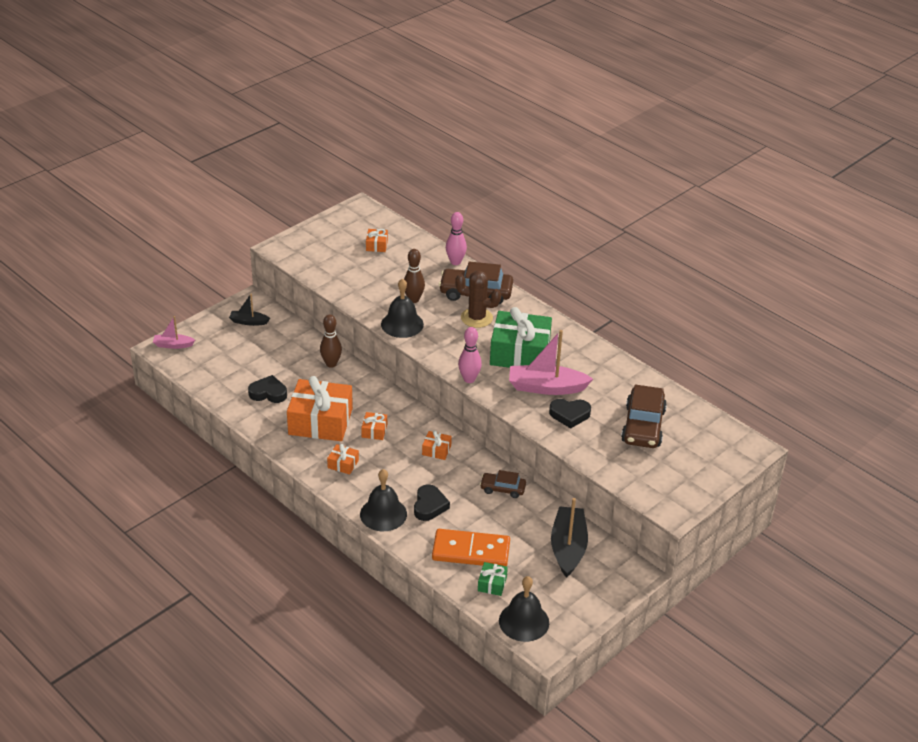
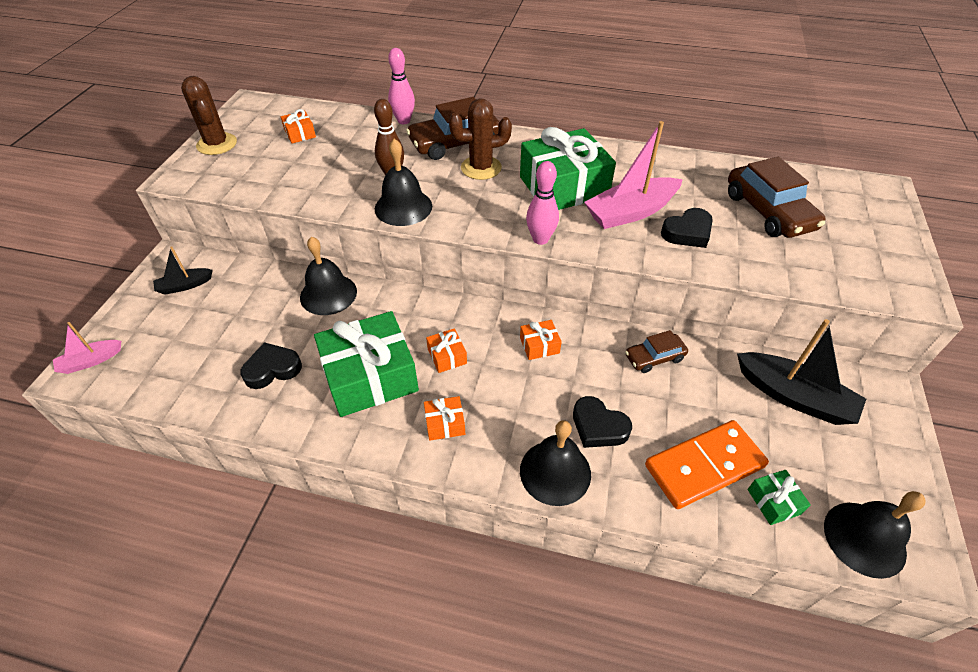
camera: 30 degrees left, 10 degrees up
(317, 233) = (217, 144): none -> brown cactus
(320, 421) = (370, 376): orange gift -> green gift
(331, 364) = (328, 294): brown bowling pin -> black bell
(429, 506) = (598, 426): black heart -> black heart turned 150 degrees clockwise
(568, 548) = (793, 396): black boat -> black boat turned 150 degrees clockwise

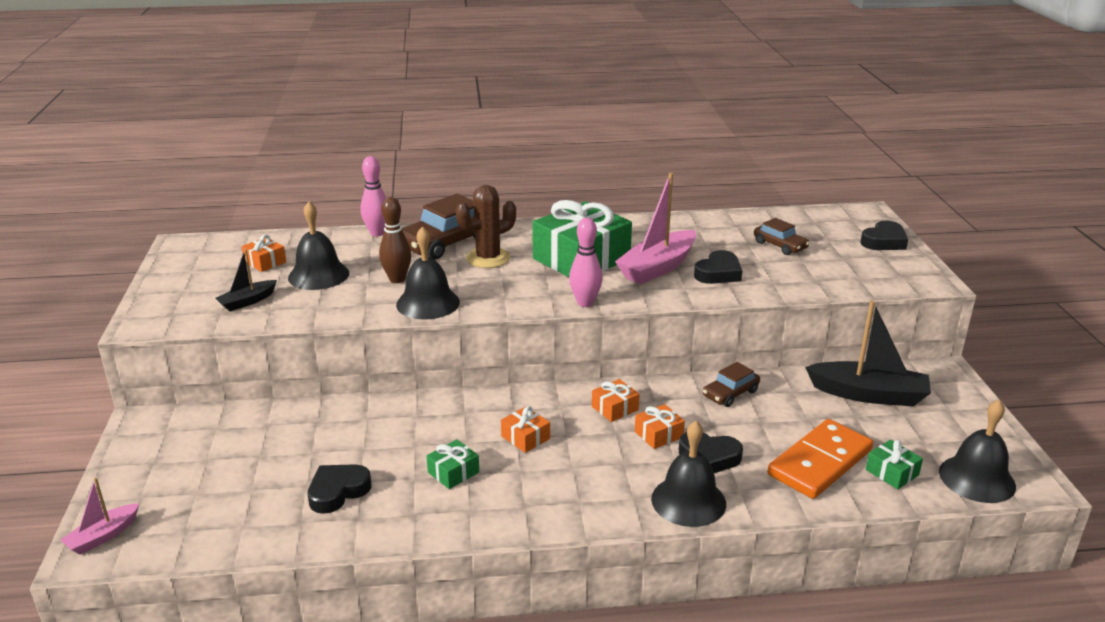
camera: 20 degrees left, 20 degrees down
(185, 285) = (177, 443): black boat -> black boat (247, 301)
(217, 144) = (170, 287): brown cactus -> none
(328, 294) = (360, 414): black bell -> black bell (318, 275)
(370, 376) = (453, 472): green gift -> green gift, size x0.43
(445, 423) = (557, 491): orange gift -> orange gift (658, 434)
(768, 211) = (780, 245): brown car -> brown car, size x0.56
(886, 230) = (884, 241): none -> black heart

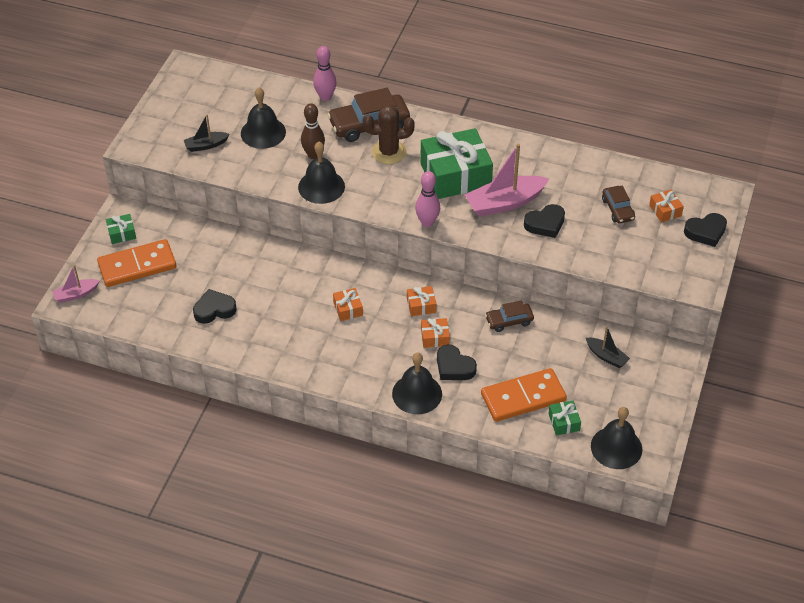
camera: 25 degrees right, 20 degrees up
(192, 474) = (137, 266): none -> orange domino
(265, 262) = (233, 106): orange gift -> orange gift (665, 211)
(453, 472) = (288, 320): green gift -> green gift (122, 233)
(868, 394) = (606, 356): black boat -> black boat, size x0.54

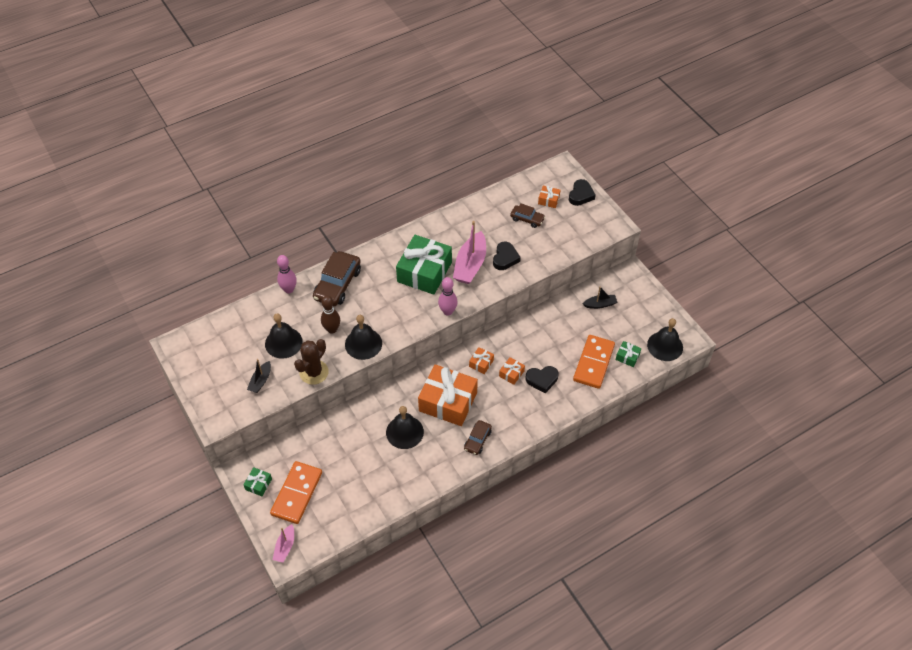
camera: 50 degrees left, 5 degrees up
(214, 309) = (378, 474): black heart -> none
(348, 309) = (448, 402): orange gift -> orange gift, size x2.32
(389, 152) = (371, 290): brown cactus -> brown cactus (314, 372)
(417, 393) = (545, 412): black bell -> black bell (404, 432)
(509, 321) = (533, 330): brown car -> brown car (477, 440)

